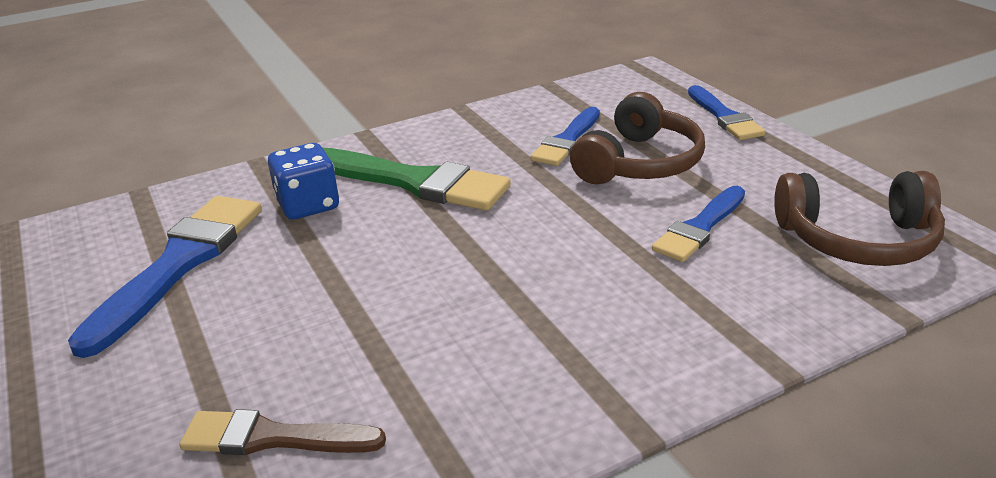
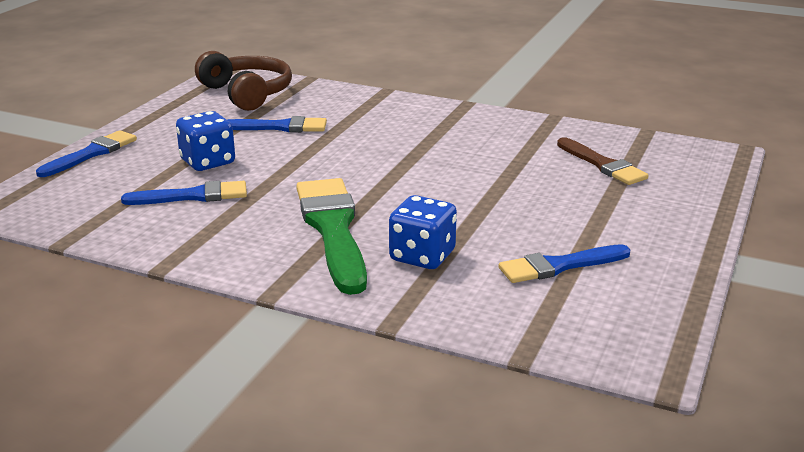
camera: 130 degrees left, 5 degrees down
(180, 264) = (559, 266): blue brush -> blue brush, size x0.61
(639, 163) = (208, 162): brown headphones -> blue dice

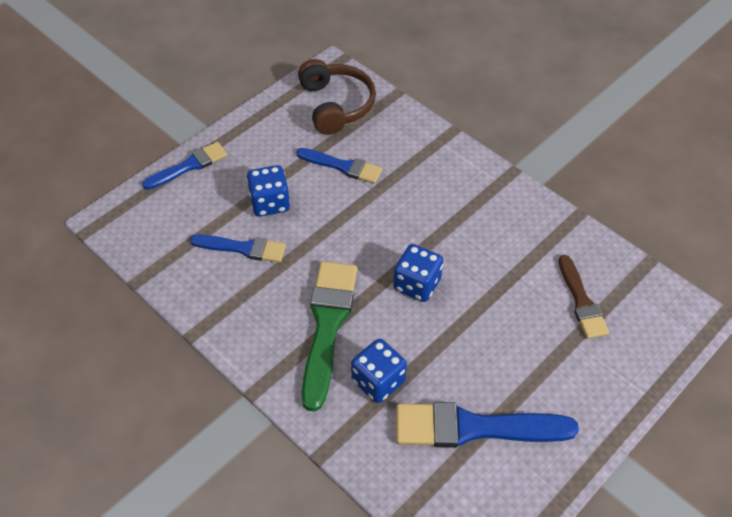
camera: 20 degrees right, 25 degrees up
(418, 185) = (417, 284): none -> blue dice
(559, 266) = (474, 427): blue brush -> blue brush, size x1.65

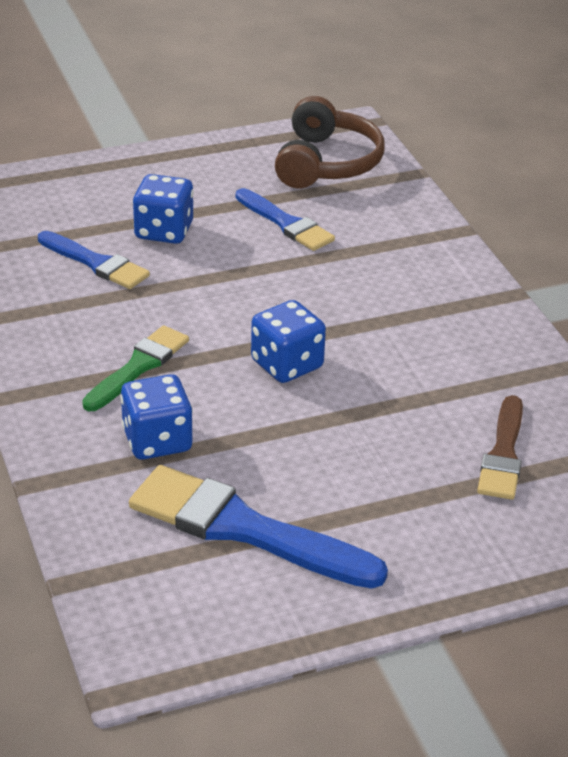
camera: 25 degrees right, 15 degrees down
(189, 166) = (95, 169): blue brush -> none
(327, 325) = (138, 367): green brush -> green brush, size x0.61

